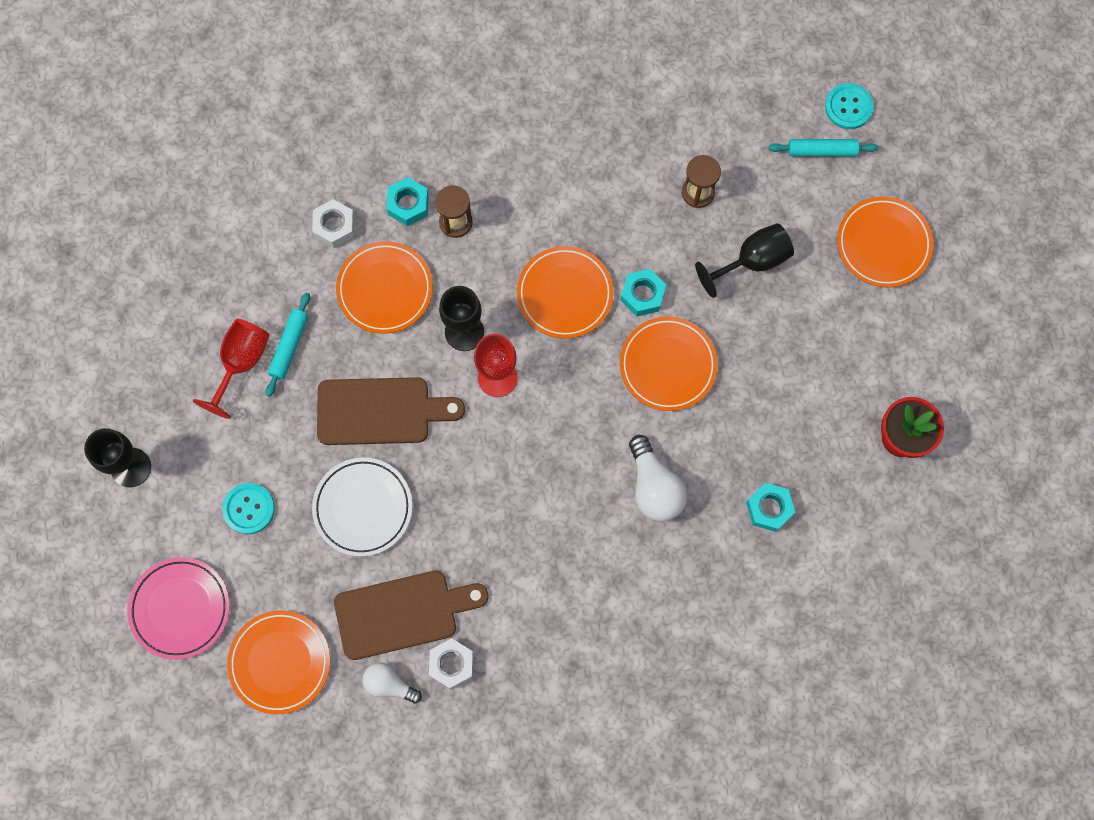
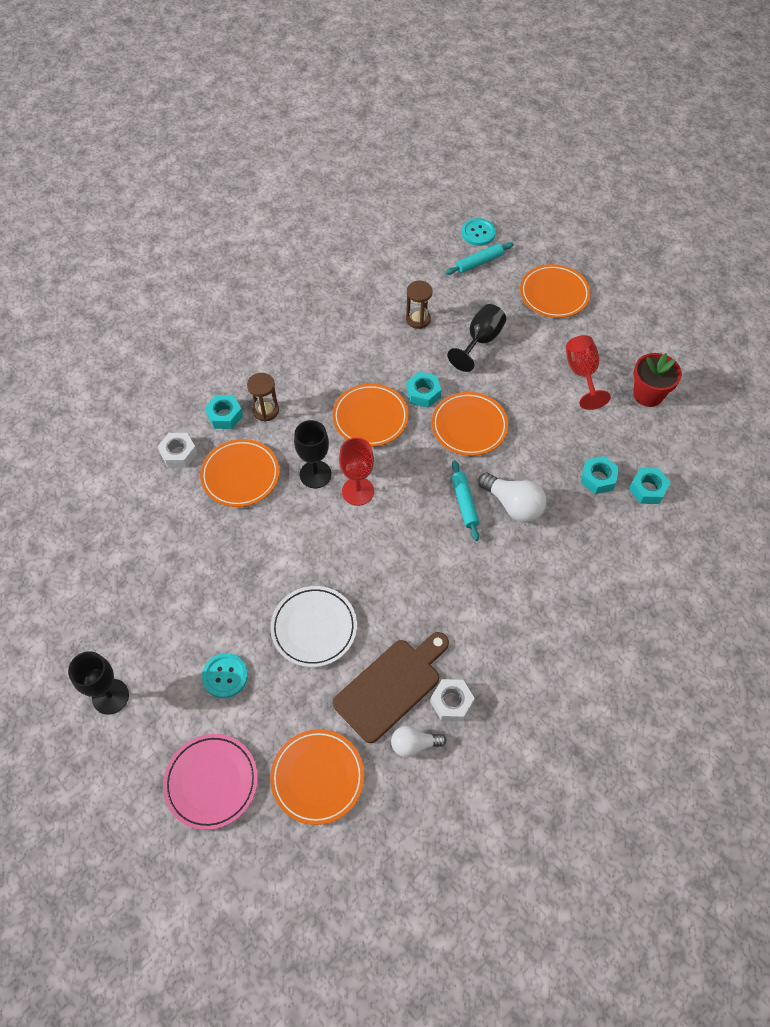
camera: 30 degrees left, 15 degrees down
(241, 363) = (159, 576): red goblet -> red goblet (582, 374)
(289, 346) = (190, 547): turquoise rolling pin -> turquoise rolling pin (464, 503)
(380, 411) = (286, 555): brown cutting board -> none
(815, 552) = (647, 489): none -> turquoise nut

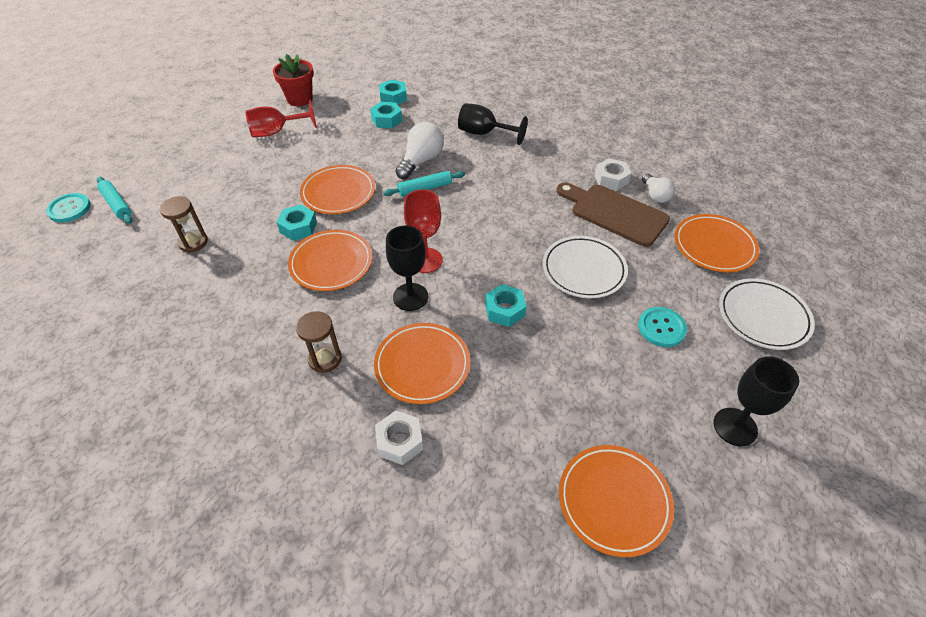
camera: 100 degrees left, 10 degrees down
(211, 782) = (763, 316): pink plate -> white plate
(225, 415) = (334, 401): turquoise nut -> turquoise nut (504, 310)
(480, 341) = (230, 194): black goblet -> black goblet (484, 133)
(554, 294) = (175, 152): orange plate -> orange plate (614, 501)

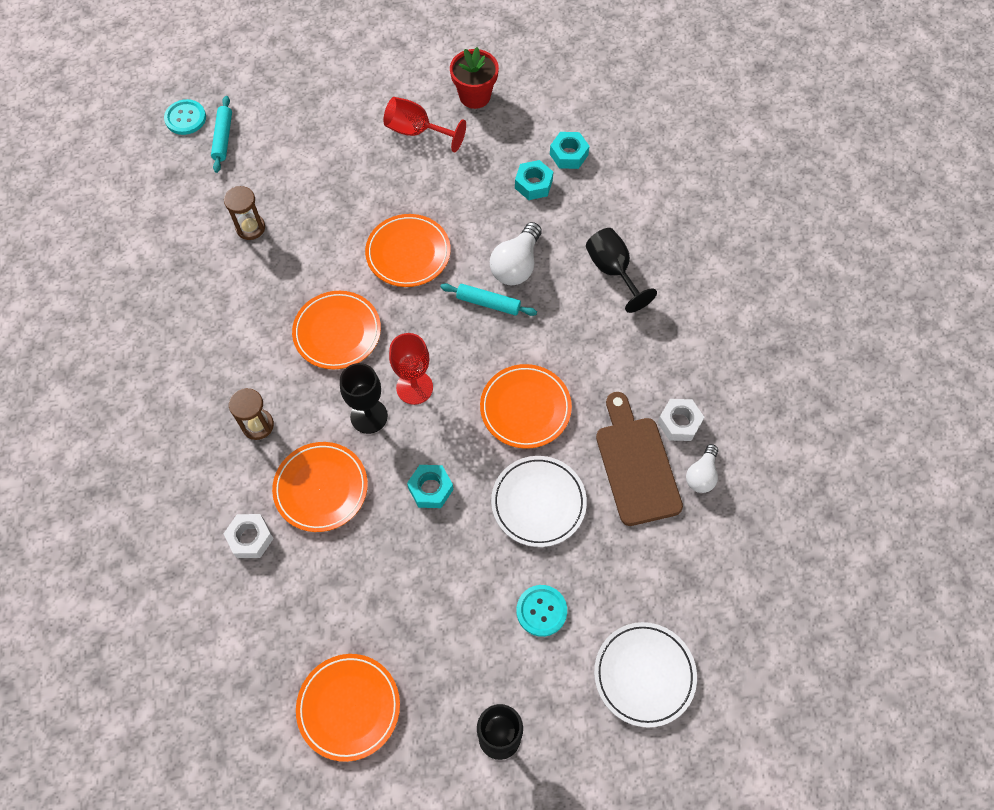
camera: 40 degrees right, 15 degrees up
(298, 227) = (343, 271): turquoise nut -> none
(421, 161) = (516, 265): white light bulb -> white light bulb turned 135 degrees clockwise
(714, 246) = (689, 574): orange plate -> orange plate (525, 408)

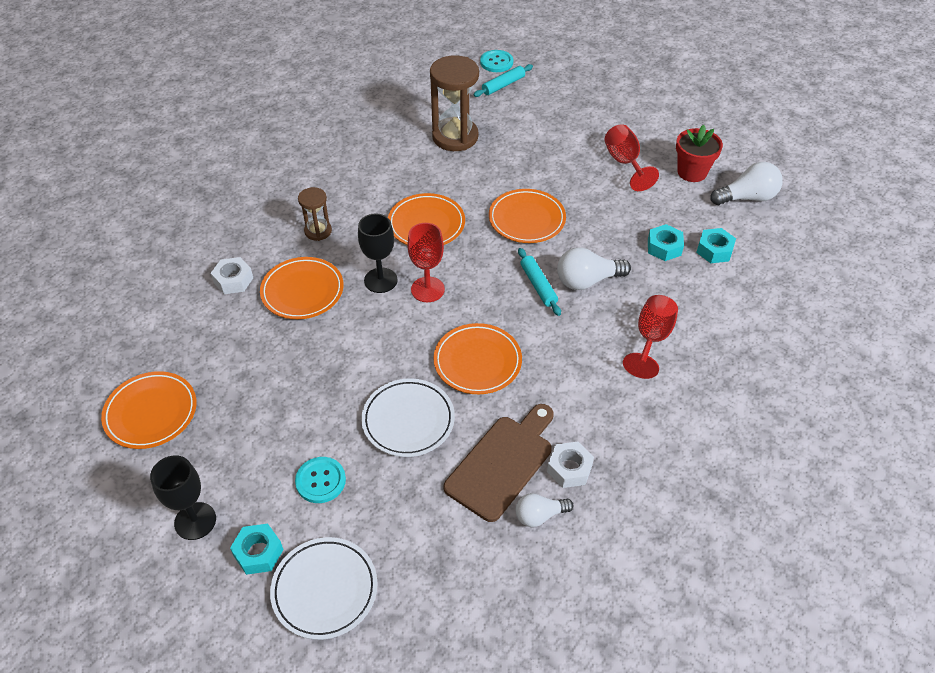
camera: 50 degrees right, 15 degrees down
(250, 228) = (455, 137): brown hourglass -> brown hourglass, size x1.87
(430, 489) = (358, 349): turquoise nut -> turquoise nut (258, 552)
(538, 85) = (747, 198): none -> white light bulb
(613, 271) = (651, 339): black goblet -> red goblet

